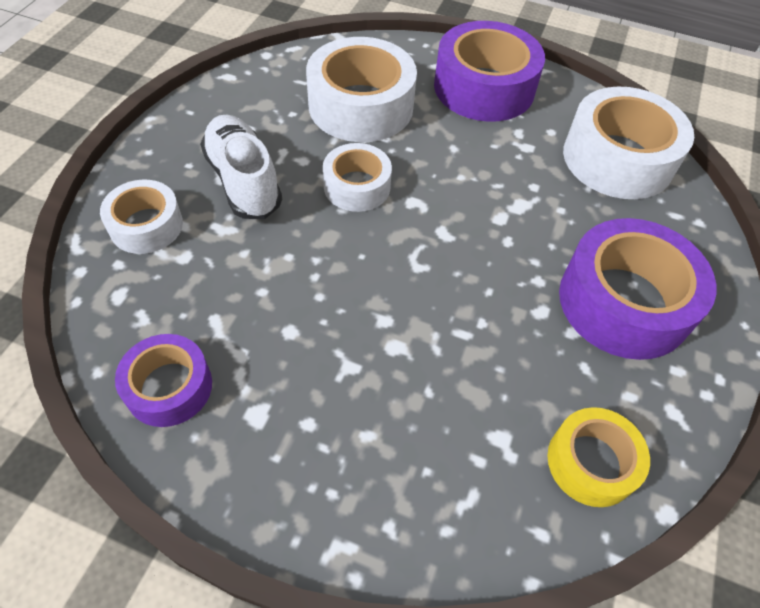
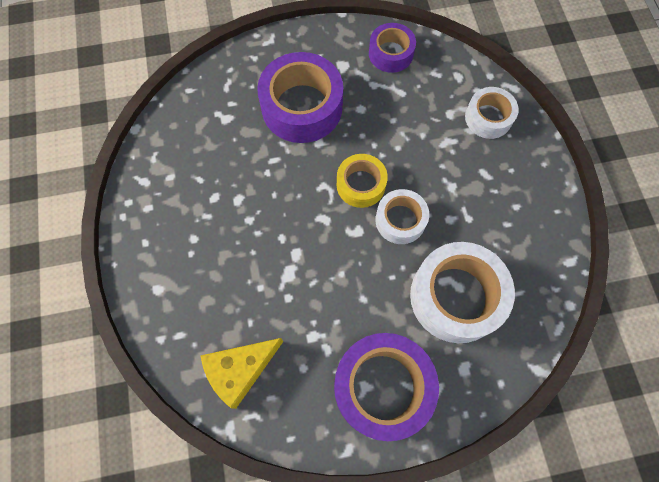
camera: 150 degrees right, 15 degrees up
(243, 181) = (468, 179): white shoe -> none
(591, 462) = (178, 131): yellow tape -> yellow tape (361, 185)
(618, 158) = (240, 370): white tape -> yellow cheese
(624, 302) = (192, 235): purple tape -> purple tape (302, 107)

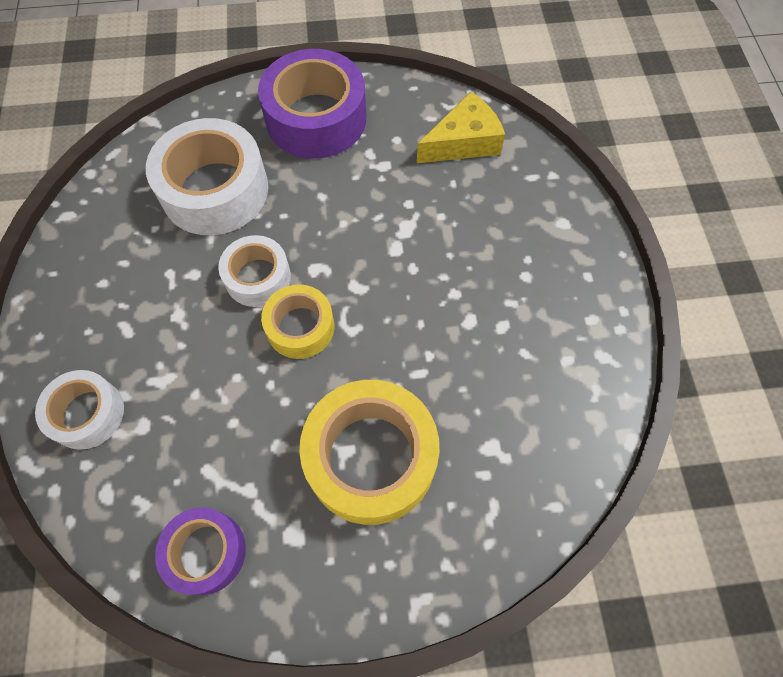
camera: 175 degrees left, 5 degrees down
(302, 107) = (371, 458): purple tape -> yellow tape

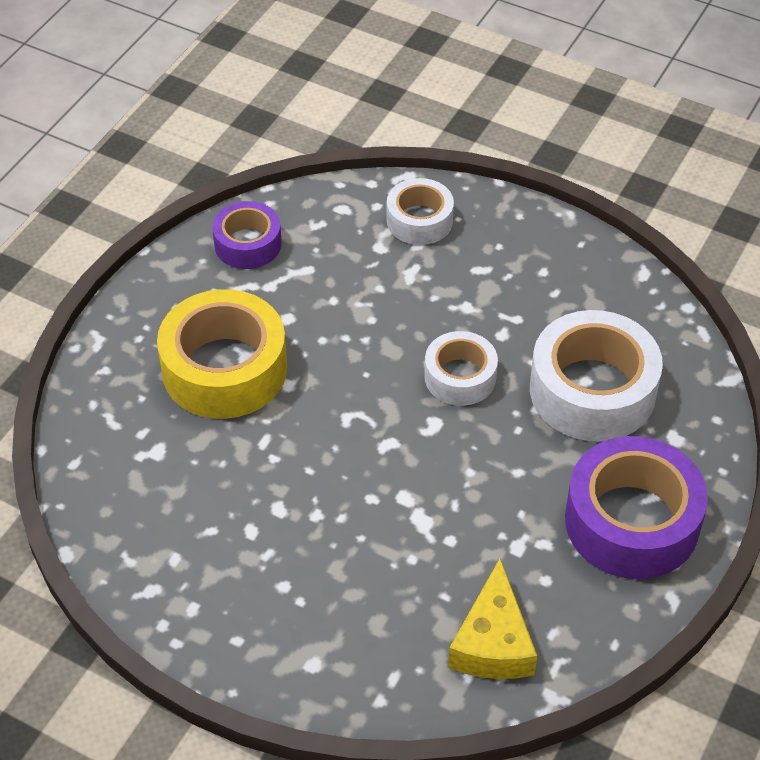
camera: 125 degrees right, 15 degrees down
(300, 327) = (382, 382): yellow tape -> none

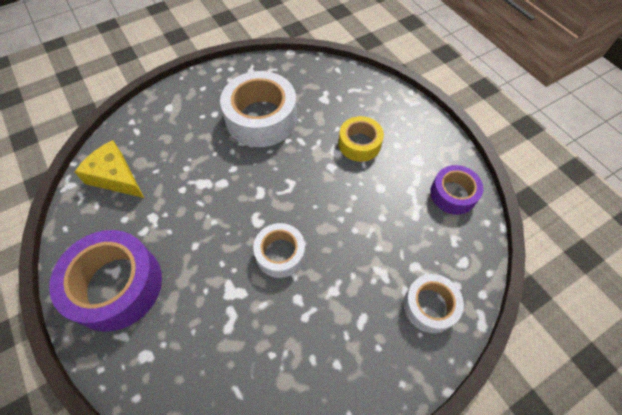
camera: 120 degrees right, 10 degrees up
(224, 369) = (359, 144): yellow tape -> yellow tape, size x0.57
(592, 390) = (217, 327): white tape -> white tape (261, 118)

